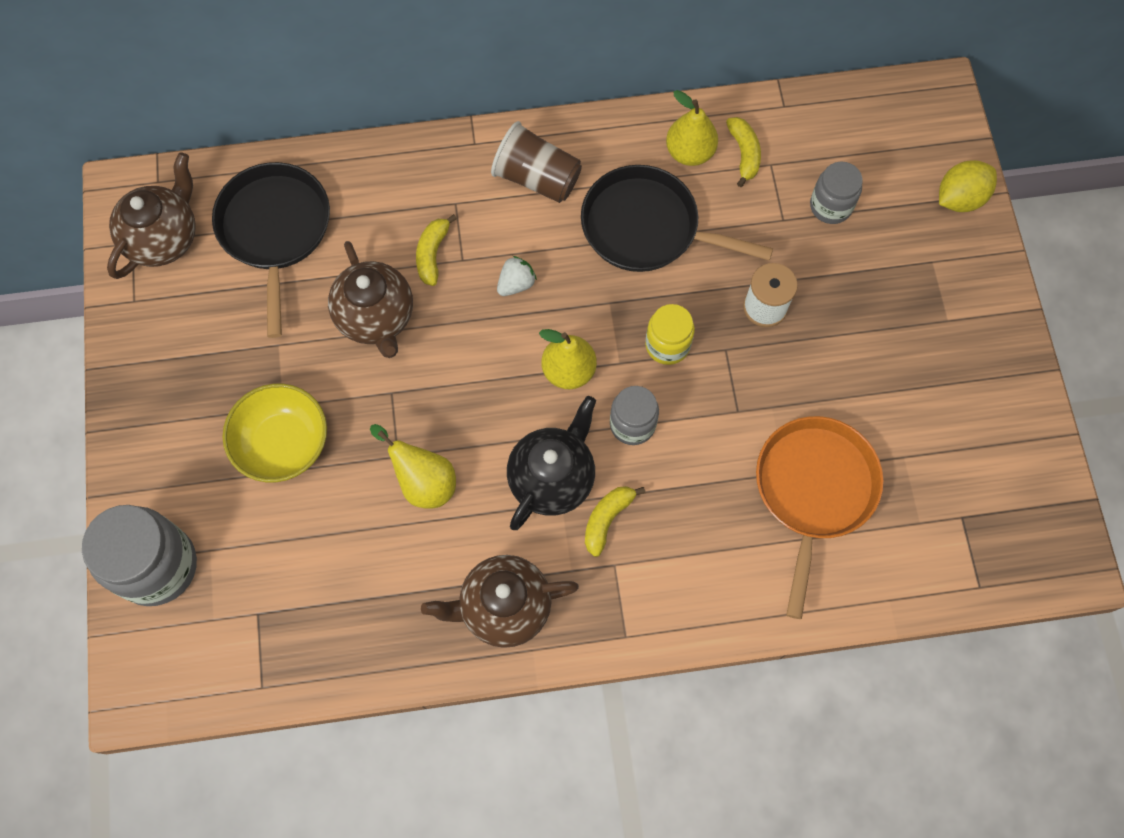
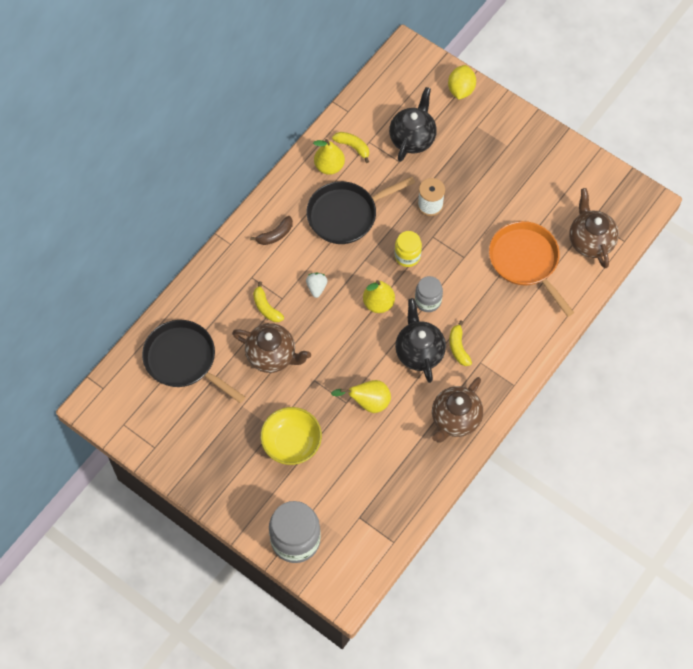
camera: 45 degrees left, 5 degrees down
(164, 238) = (136, 409): brown teapot -> brown teapot (590, 241)
(537, 178) = (275, 235): brown cup -> brown banana
(830, 206) = (412, 138): grey jar -> black teapot

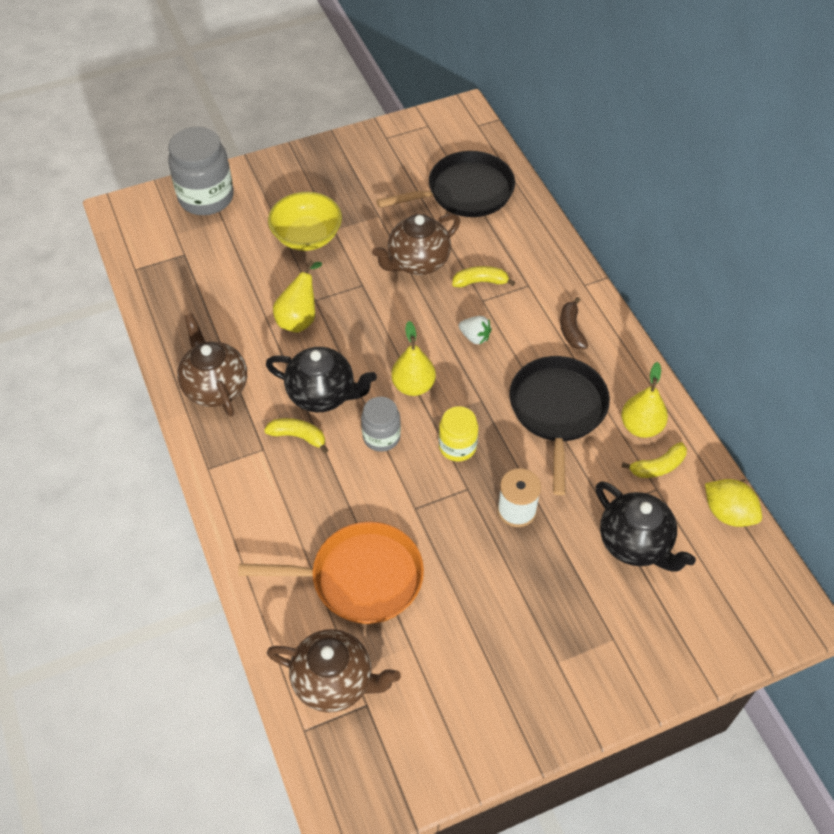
camera: 120 degrees right, 10 degrees down
(461, 89) = (690, 653): yellow lemon -> yellow lemon (728, 513)

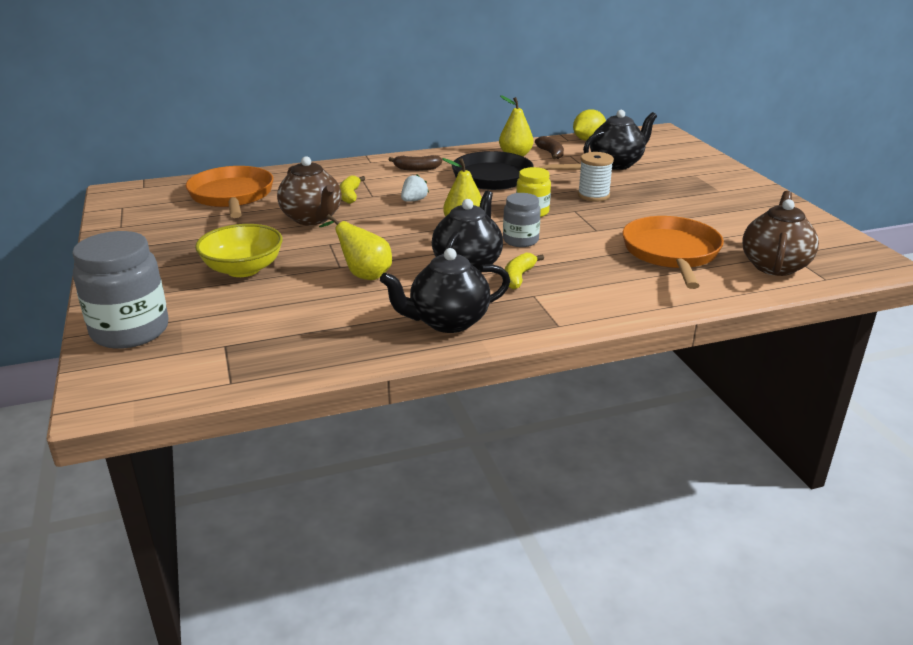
camera: 85 degrees left, 25 degrees down
(215, 387) = (448, 322): brown teapot -> black teapot
(465, 192) = (232, 196): black pan -> orange pan
(657, 466) = (551, 153): yellow banana -> brown banana

